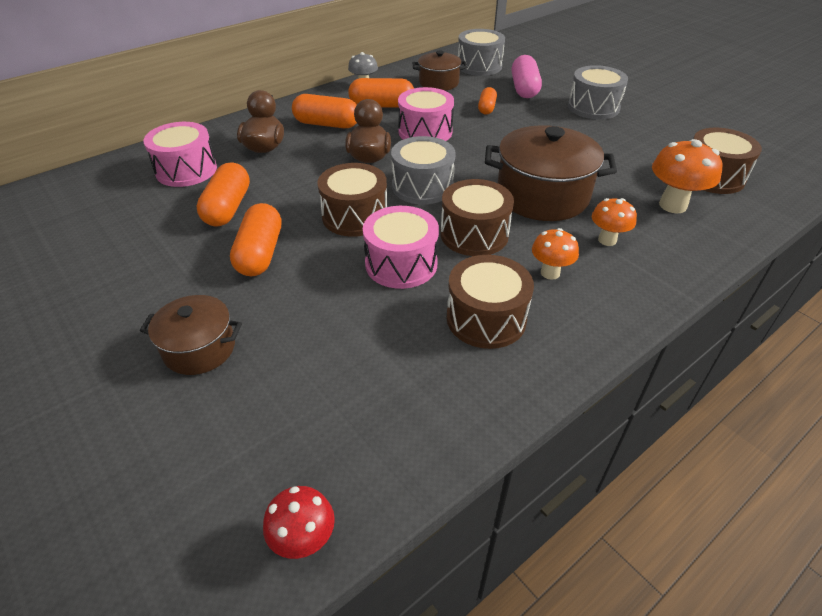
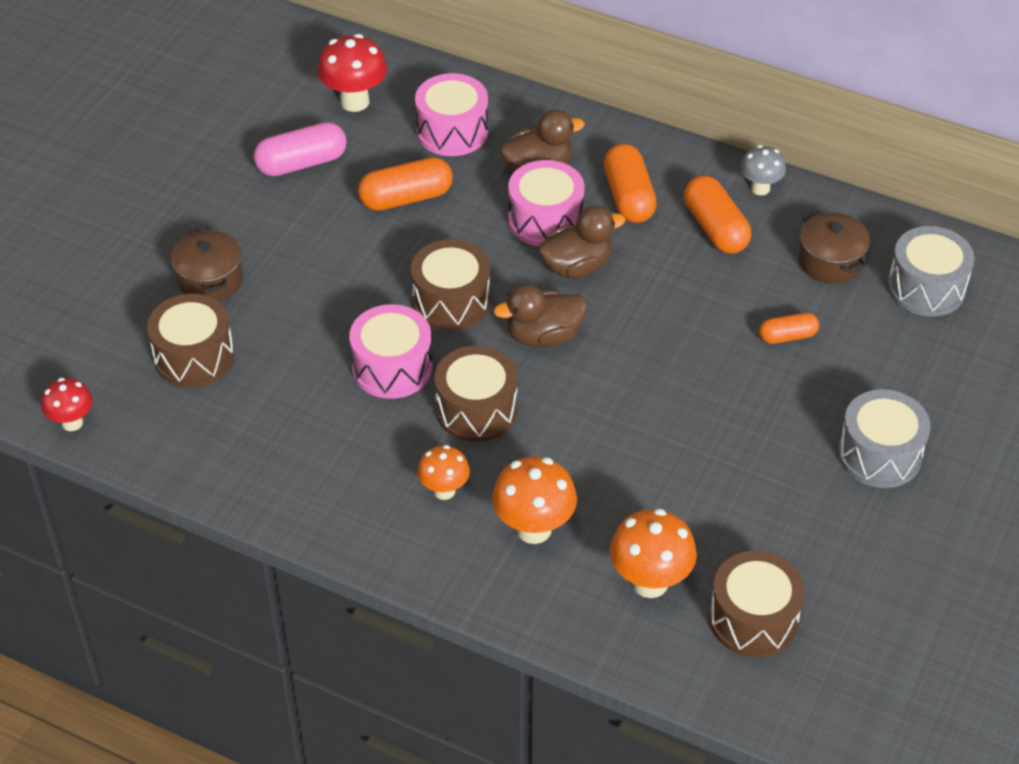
camera: 65 degrees right, 5 degrees up
(95, 204) = (354, 101): none -> red mushroom
(260, 253) = (349, 257): orange capsule -> none
(422, 186) = (544, 336): grey drum -> brown duck
(425, 132) = (674, 295): pink drum -> pink drum (545, 220)
(486, 318) = (346, 457): brown drum -> brown drum (194, 357)
(524, 89) = (884, 361): pink capsule -> pink capsule (301, 163)
(542, 196) = (592, 450): brown pot -> none
(607, 240) = (534, 529): orange mushroom -> orange mushroom, size x1.59

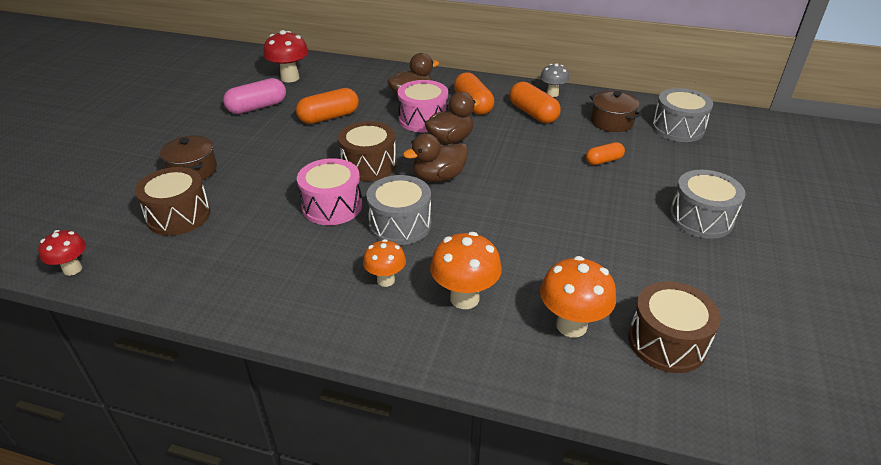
camera: 10 degrees left, 10 degrees down
(452, 131) = (354, 85): pink drum -> none
(476, 410) = (400, 224): brown drum -> grey drum

